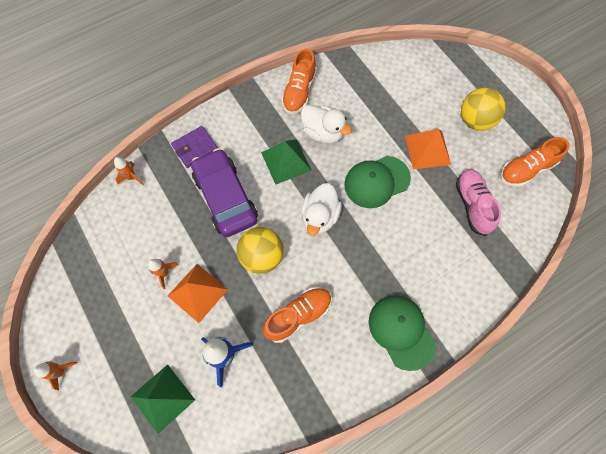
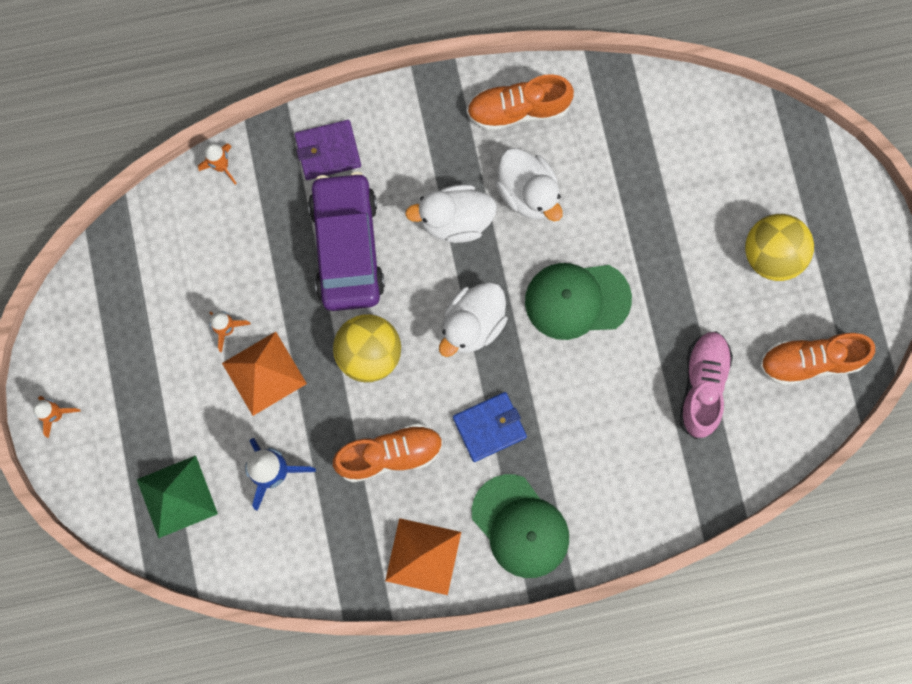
camera: 20 degrees right, 10 degrees up
(286, 161) = (455, 220): green pyramid -> white duck
(299, 92) = (518, 110): orange shoe -> orange shoe turned 45 degrees clockwise
(355, 275) = (489, 427): none -> blue wallet
(401, 331) = (520, 526): green cap -> green cap turned 150 degrees clockwise
(427, 150) = (675, 277): orange pyramid -> orange pyramid (423, 556)

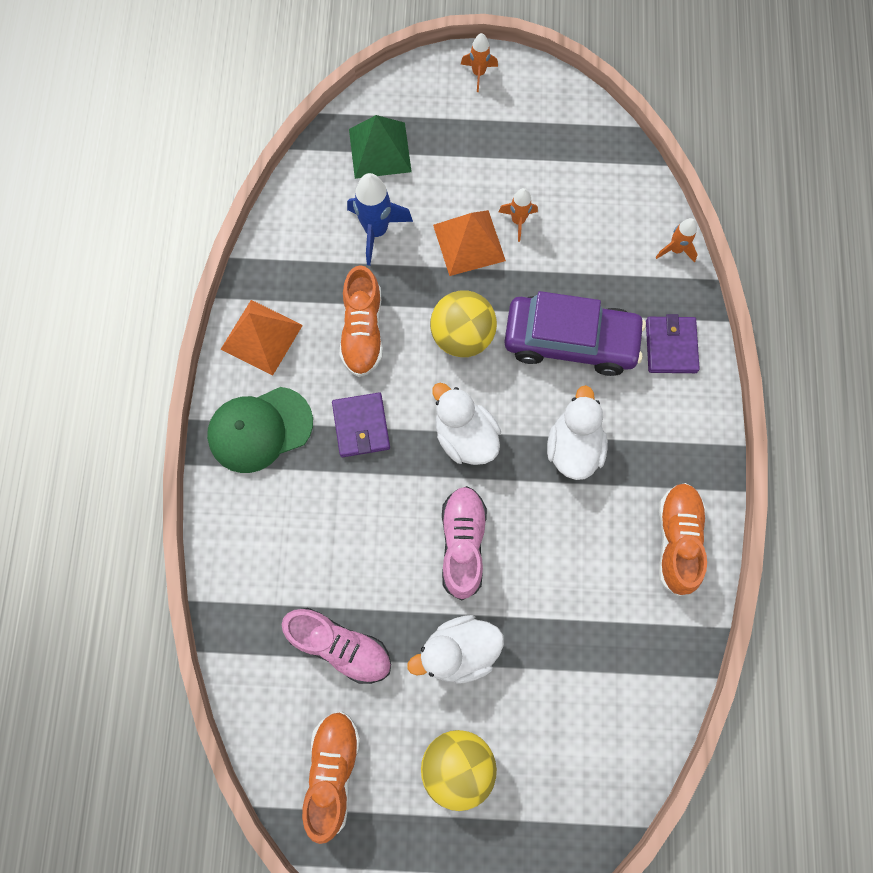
camera: 105 degrees right, 5 degrees down
(489, 427) = (361, 426): blue wallet -> purple wallet
(528, 193) = (585, 526): white duck -> white duck (459, 651)
(577, 300) = (462, 544): green cap -> pink shoe

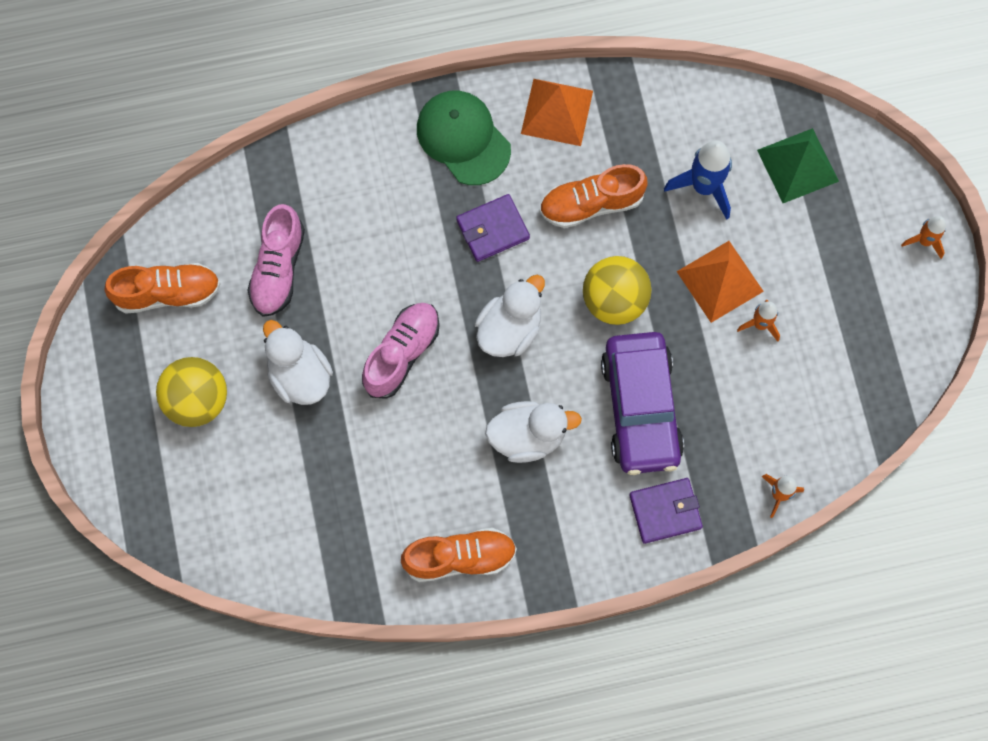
camera: 75 degrees right, 0 degrees up
(462, 544) = (402, 354): pink shoe -> pink shoe turned 45 degrees counterclockwise

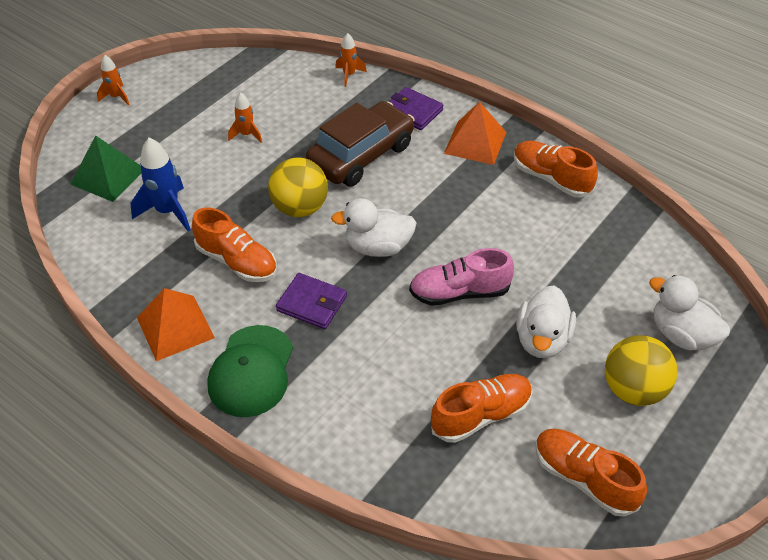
camera: 130 degrees left, 25 degrees down
(278, 268) = (481, 415): pink shoe -> orange shoe
(528, 436) = (439, 194): white duck -> white duck (681, 335)
(641, 408) = (361, 155): purple car -> brown car
(720, 281) = (234, 167): orange pyramid -> orange pyramid (475, 142)

